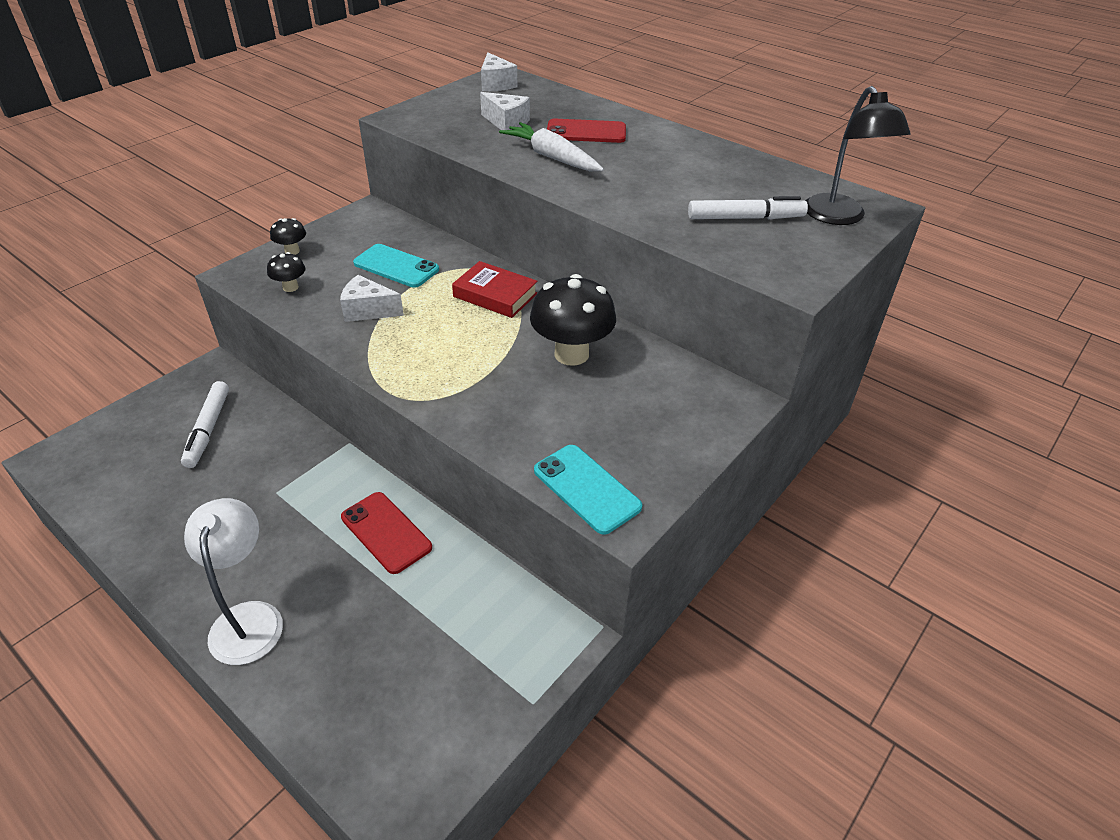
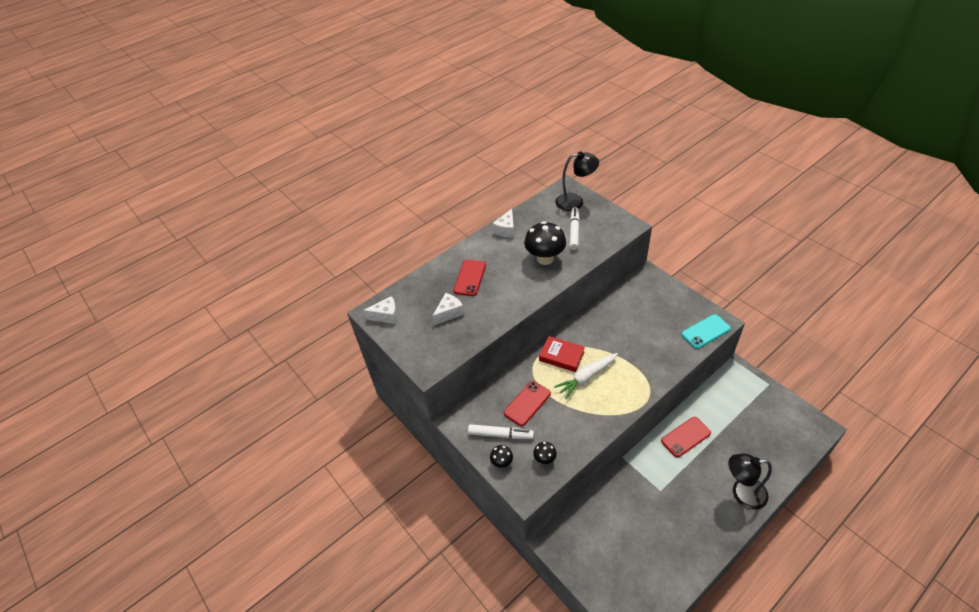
camera: 75 degrees left, 5 degrees up
(208, 429) = (610, 535): white marker -> white marker (500, 434)
(248, 618) = (742, 493): white lamp -> black lamp
(368, 310) = (572, 416): white cheese -> white cheese (506, 229)
(396, 266) = (527, 403): turquoise phone -> red phone
(495, 295) = (561, 356): red book -> red book turned 75 degrees clockwise
(552, 157) = (500, 295): white carrot -> white carrot (586, 377)
(571, 354) = (614, 328): black mushroom -> black mushroom (545, 258)

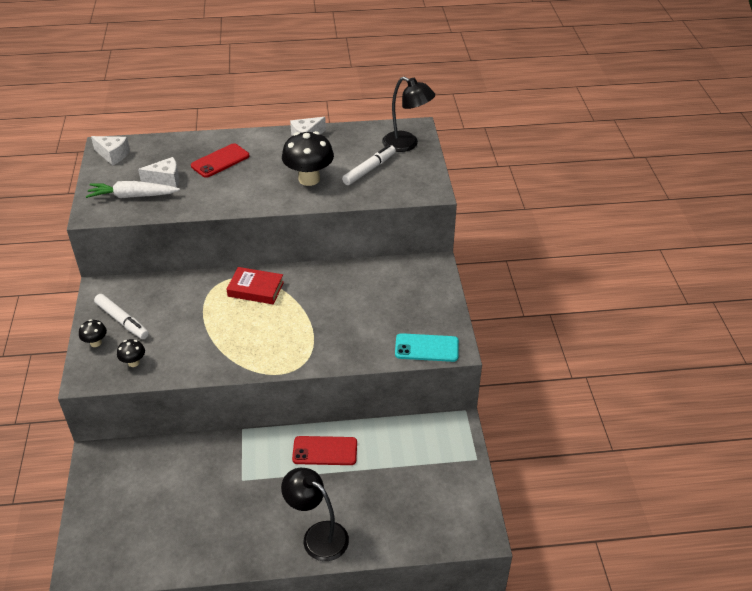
camera: 30 degrees right, 5 degrees down
(527, 403) = (176, 310): red phone -> none
(561, 356) = (256, 289): red book -> red book turned 45 degrees counterclockwise
(586, 377) = (255, 320): white carrot -> white carrot (132, 196)

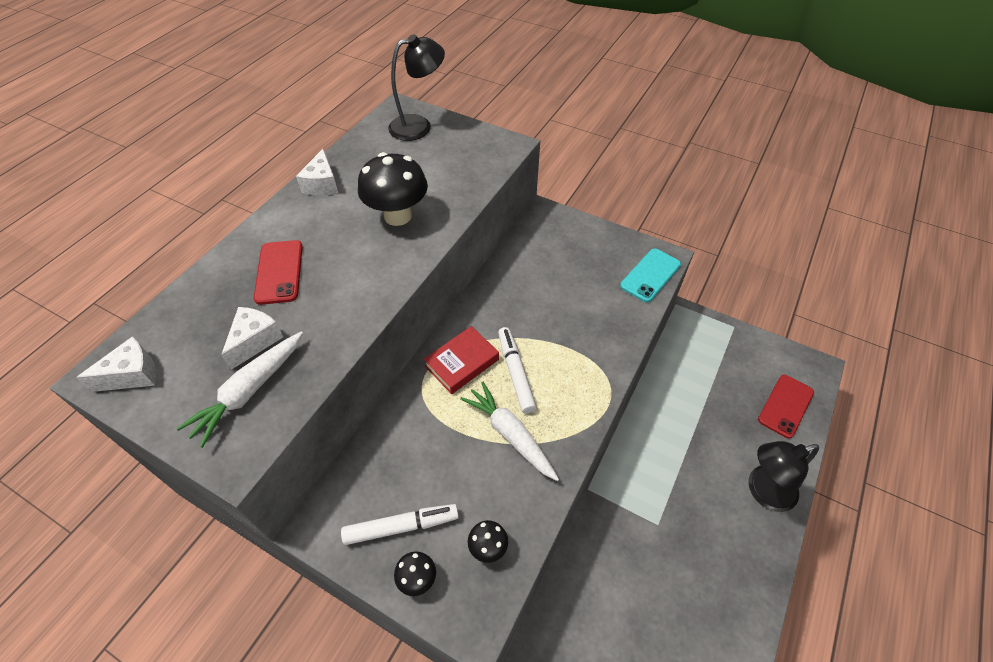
camera: 55 degrees left, 10 degrees up
(218, 336) = (510, 434): none -> white carrot
(325, 451) = (661, 431): red phone -> red phone (785, 406)
(369, 169) = (430, 167): white marker -> white marker (515, 373)

